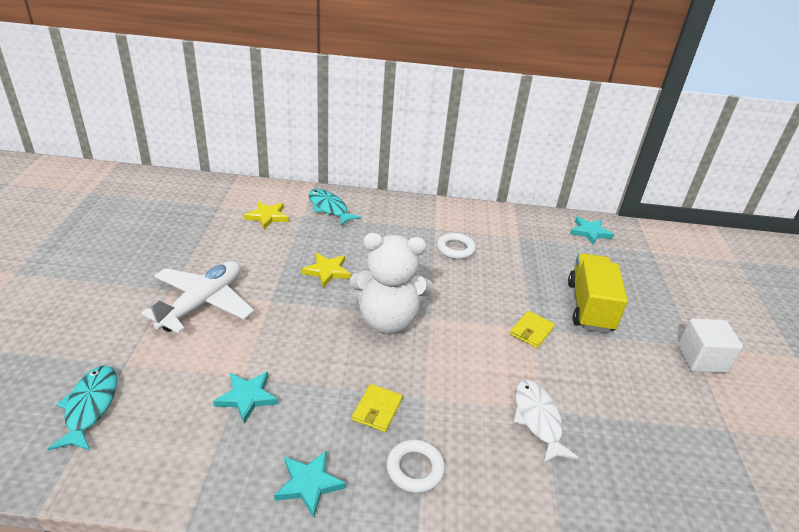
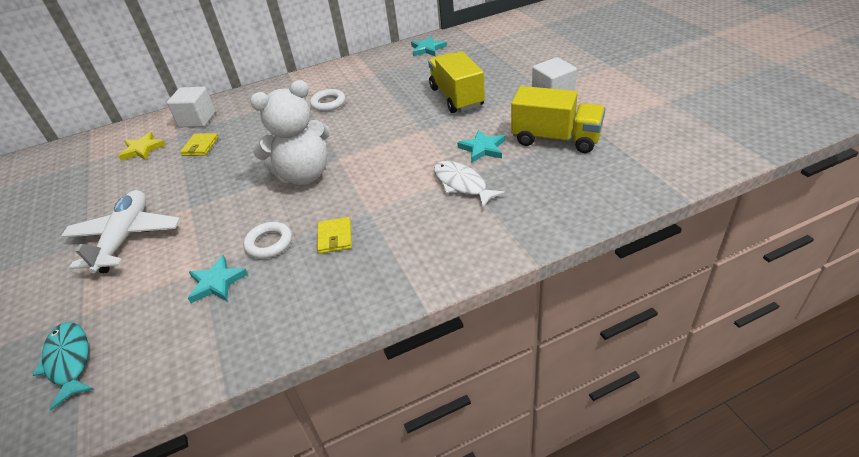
camera: 20 degrees left, 5 degrees up
(309, 484) = (311, 311): turquoise star -> turquoise star (482, 148)
(327, 271) = (227, 165): yellow star -> none
(329, 208) = (197, 120): turquoise fish -> white cube
(415, 469) = (390, 259): white ring -> white ring (269, 243)
(531, 331) = (423, 131): yellow wallet -> yellow wallet (200, 146)
(675, 419) = (556, 139): none -> yellow truck

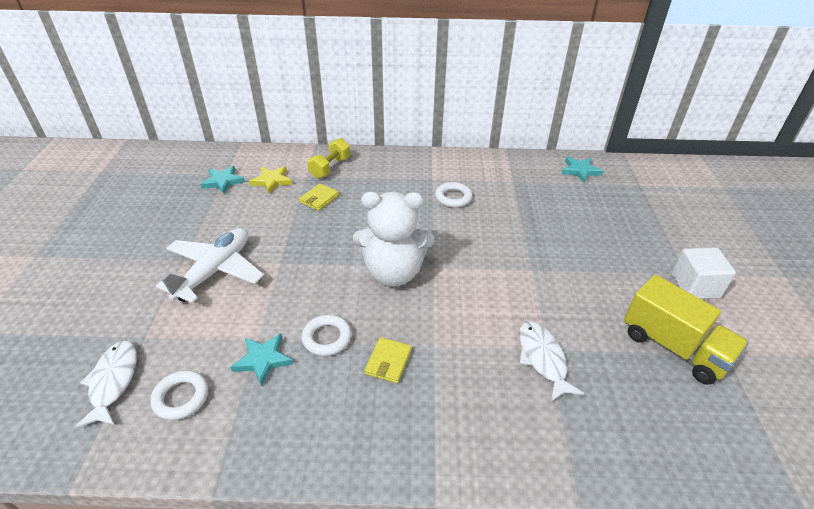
camera: 20 degrees right, 0 degrees up
(69, 361) = (113, 382): turquoise fish -> white fish
(151, 342) = (181, 397): none -> white ring
(197, 120) = (330, 168): white cube -> yellow dumbbell
(456, 97) = (585, 244): yellow truck -> none
(482, 148) = (584, 322): turquoise star -> turquoise star (223, 181)

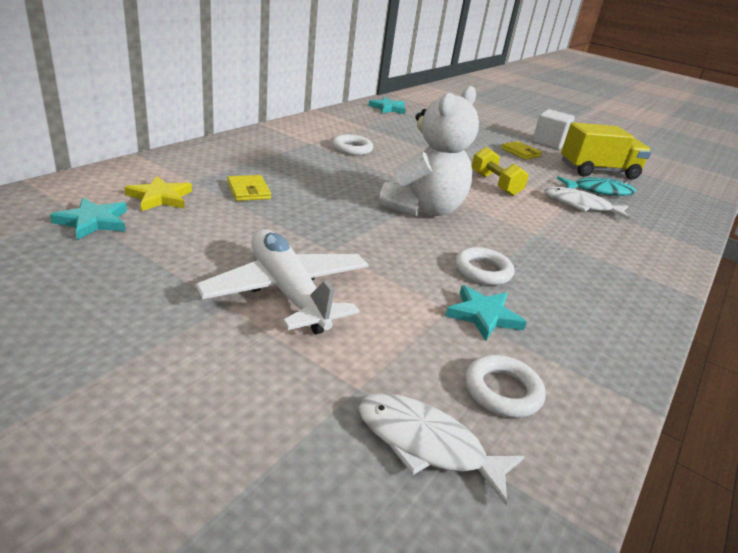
camera: 60 degrees left, 10 degrees down
(330, 168) = (201, 165): yellow dumbbell -> yellow dumbbell (495, 184)
(388, 361) = (539, 257): yellow wallet -> yellow wallet (520, 152)
(608, 362) = (599, 191): none -> turquoise fish

